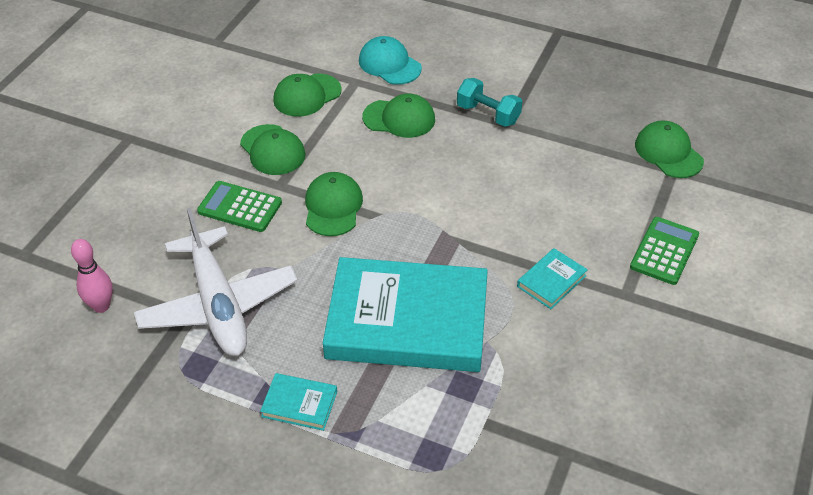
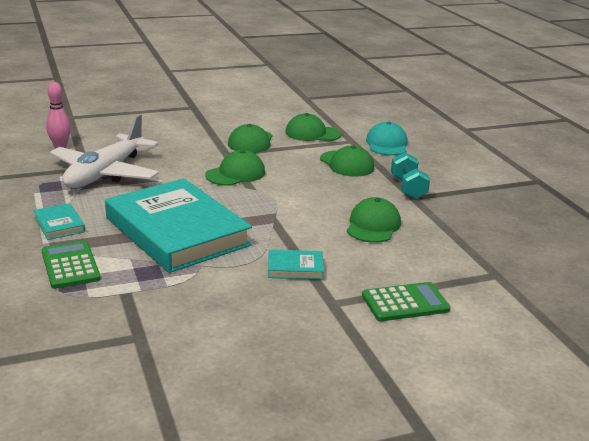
camera: 45 degrees right, 20 degrees down
(240, 207) = (190, 150): green calculator -> green calculator (70, 265)
(668, 153) = (510, 266): green cap -> green cap (373, 225)

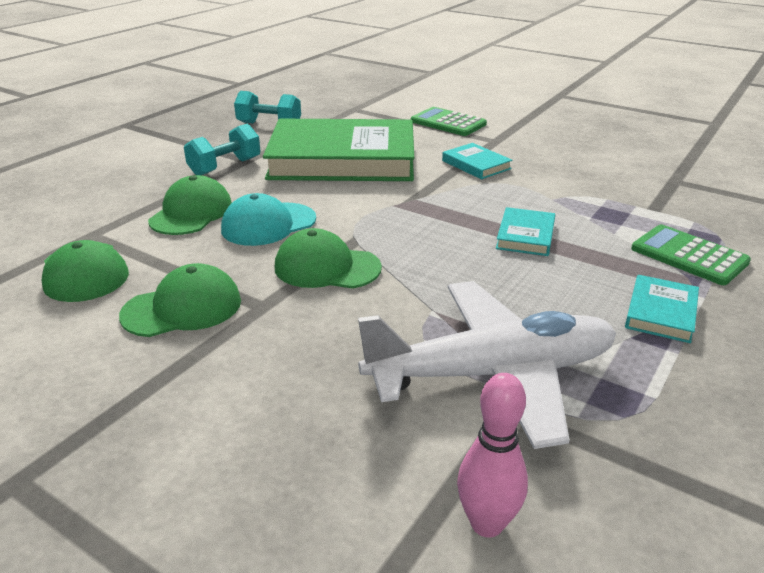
camera: 125 degrees left, 5 degrees up
(70, 265) = (689, 255): green calculator -> green calculator turned 105 degrees clockwise
(177, 231) = (525, 236): turquoise book -> turquoise book, size x0.40
(373, 225) = (342, 159): green cap -> green book
(387, 144) = (81, 210): turquoise cap -> turquoise cap (268, 224)
(486, 225) = (269, 125): none -> turquoise dumbbell

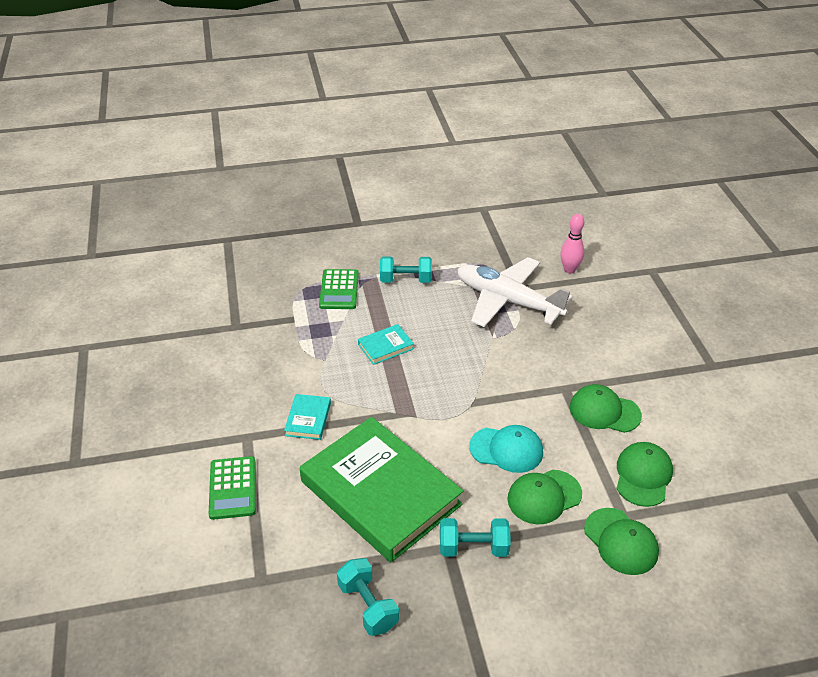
camera: 135 degrees left, 10 degrees up
(327, 267) = (510, 392): green cap -> green cap (621, 541)
(661, 313) = (405, 280): turquoise book -> turquoise dumbbell

